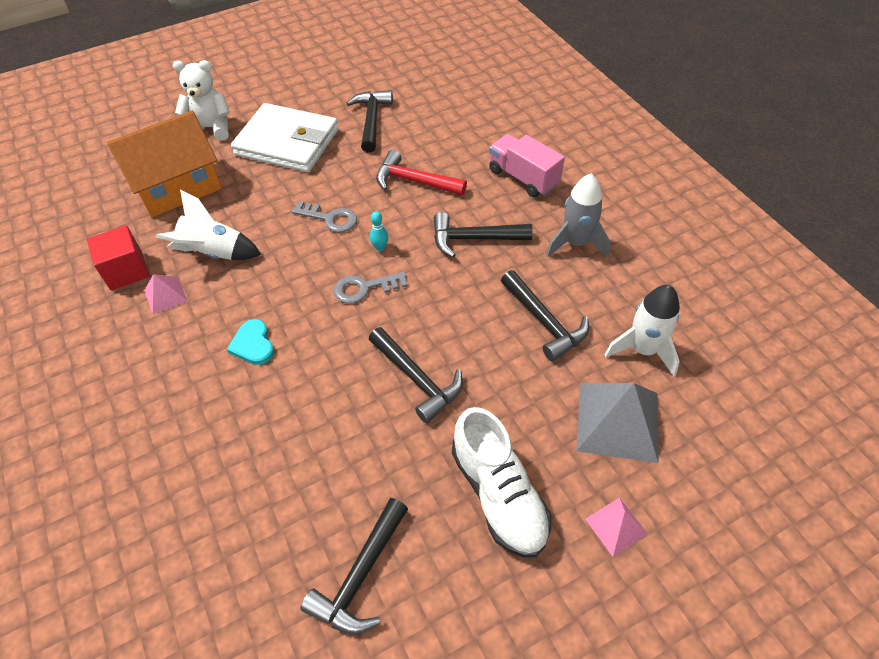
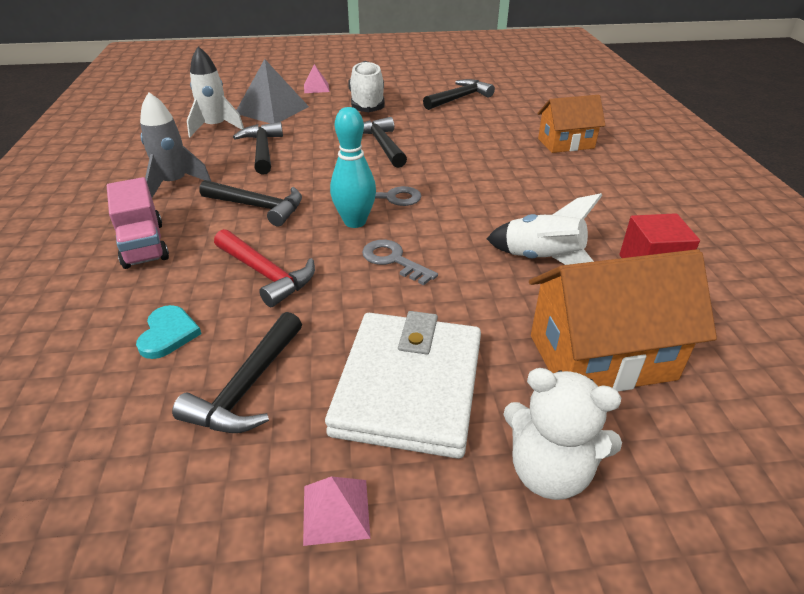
camera: 160 degrees left, 15 degrees down
(165, 295) = (596, 235): pink pyramid -> pink pyramid (335, 511)
(181, 466) = (566, 143): none -> orange house
(253, 344) = (506, 185): turquoise heart -> turquoise heart (168, 334)
(287, 142) = (409, 387): white wallet -> white wallet turned 60 degrees clockwise
(380, 247) = (355, 222): turquoise bowling pin -> turquoise bowling pin, size x2.14

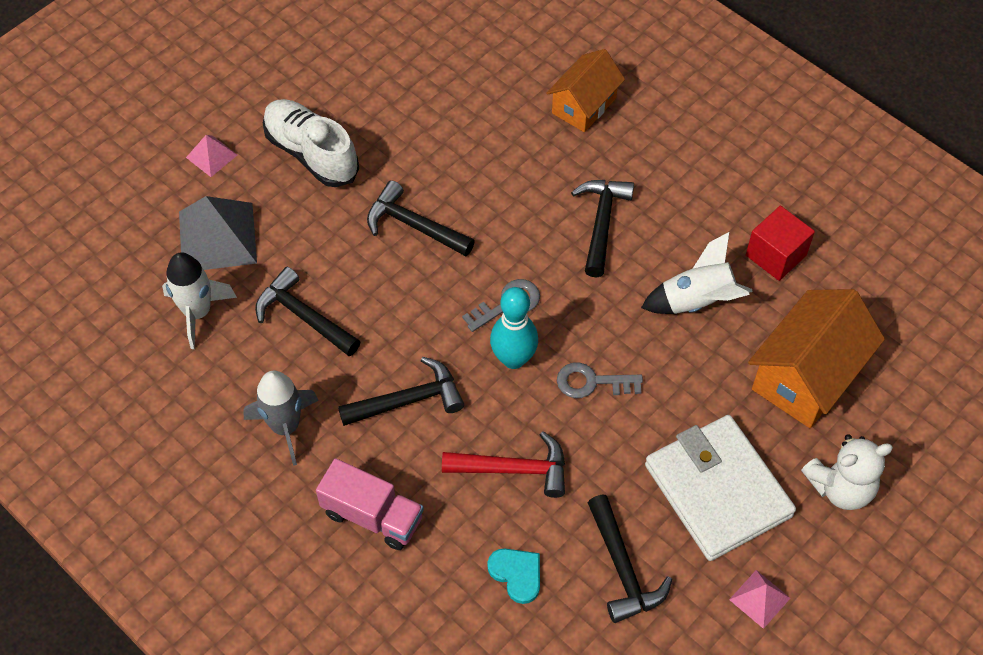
camera: 40 degrees left, 20 degrees up
(459, 98) = (402, 76): black hammer -> black hammer (601, 223)

